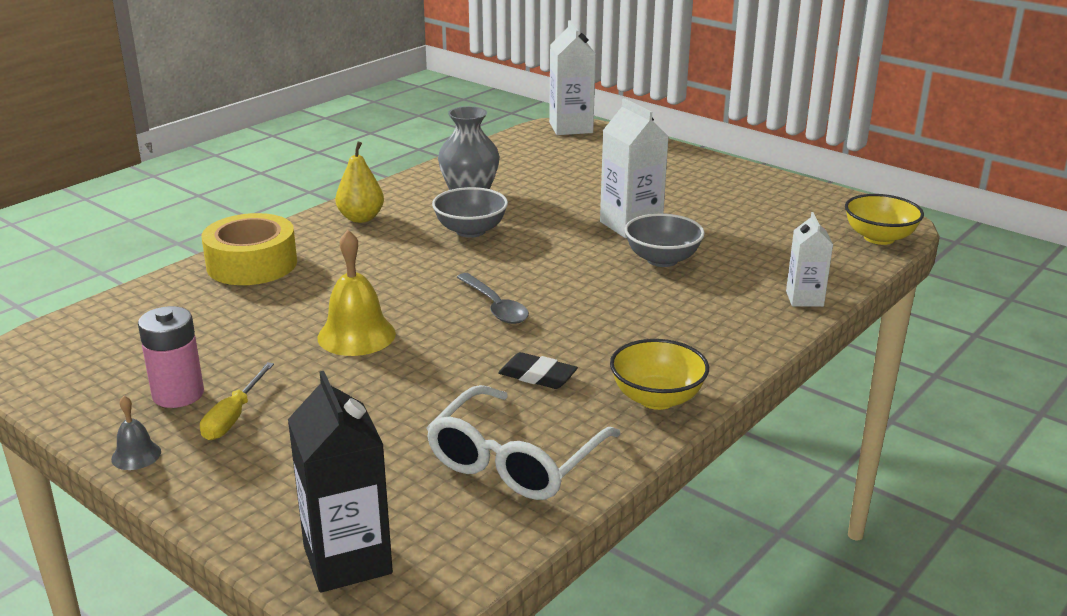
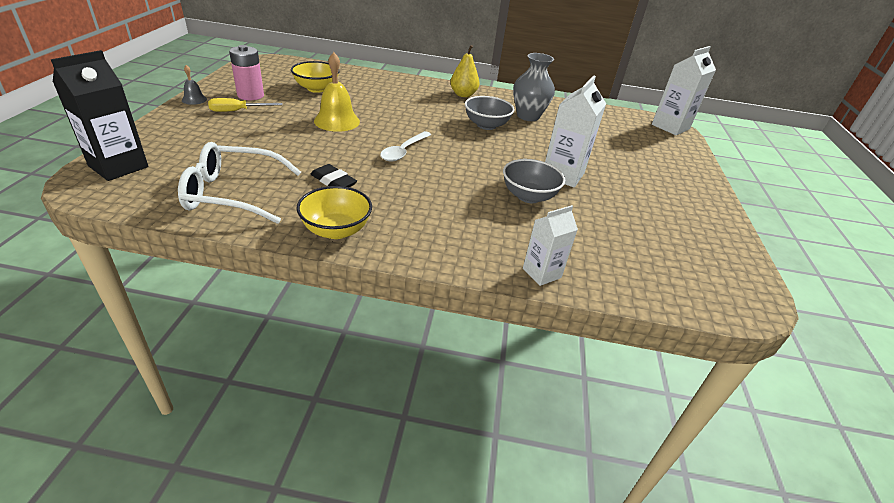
camera: 55 degrees right, 10 degrees up
(252, 264) = (385, 82): yellow tape -> none
(495, 306) = (404, 151): grey spoon -> white spoon
(537, 376) = (333, 181): black eraser -> black eraser turned 45 degrees counterclockwise
(879, 238) = (703, 299): yellow bowl -> yellow bowl (316, 88)

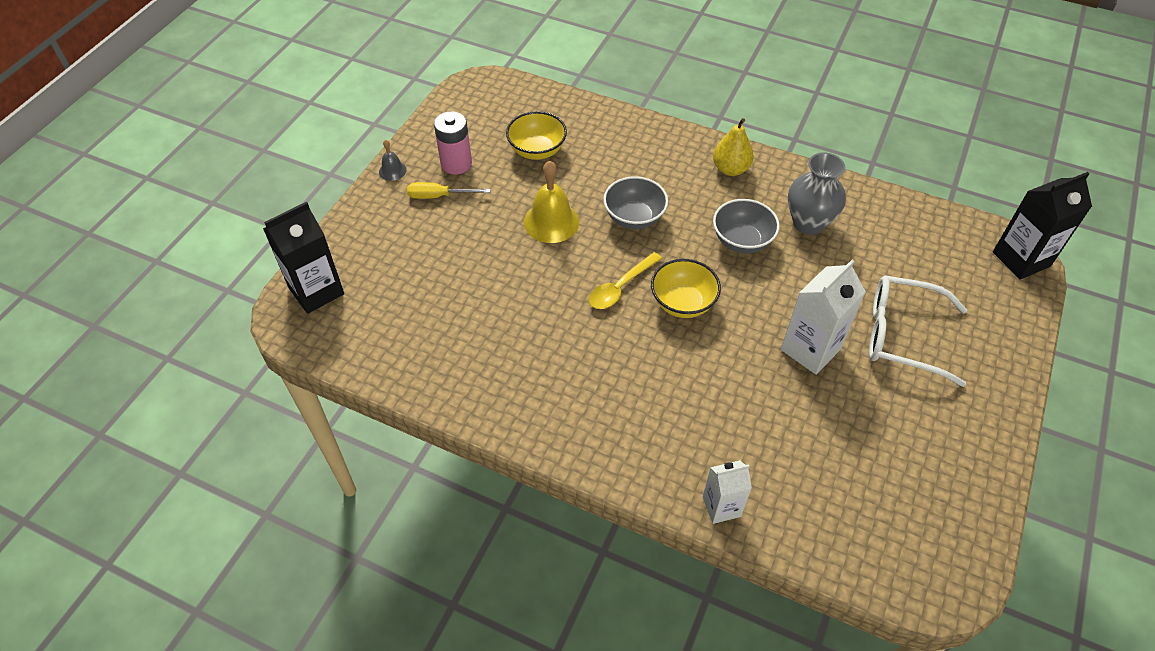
camera: 20 degrees right, 15 degrees up
(233, 193) = (424, 345): white glasses -> white glasses (902, 335)
(333, 181) = (529, 335): black eraser -> none
(336, 230) = (520, 414): yellow bowl -> yellow bowl (683, 303)
(404, 151) = (620, 287): white spoon -> yellow spoon
(528, 196) = (750, 384): grey bowl -> grey bowl (634, 217)
(670, 127) = (1021, 259): white carton -> black carton

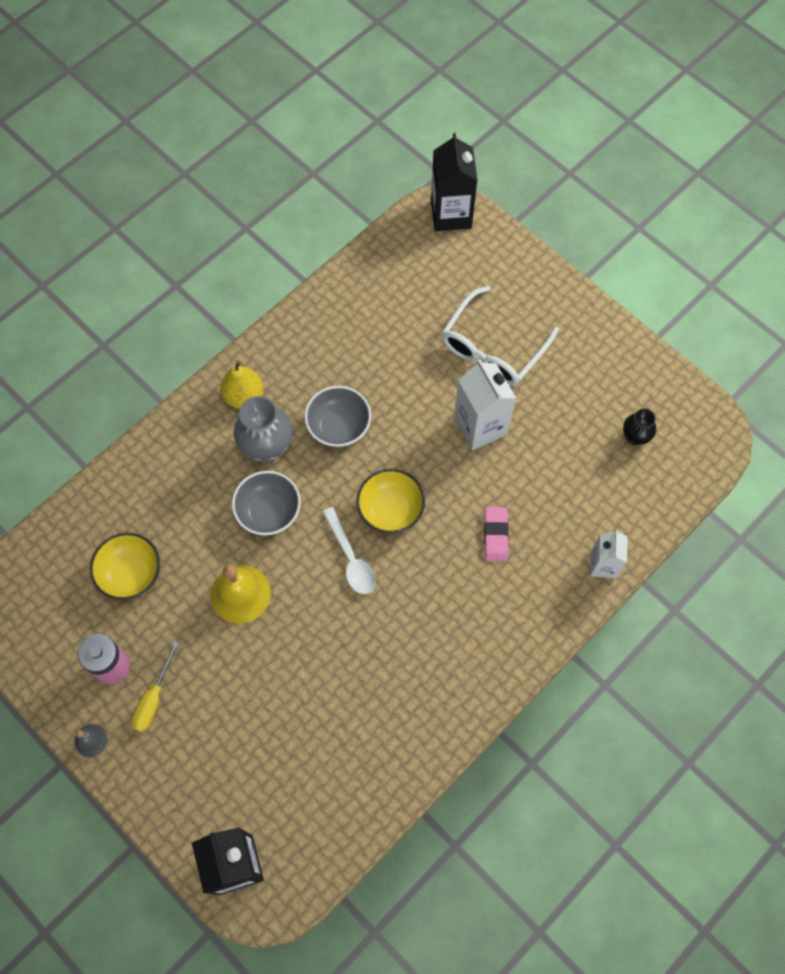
camera: 70 degrees left, 15 degrees up
(620, 287) = (351, 558): yellow spoon -> white spoon
(702, 396) = (495, 535): none -> pink eraser
(808, 223) = (342, 360): grey vase -> grey vase (267, 447)
(889, 498) = (635, 437): none -> black vase

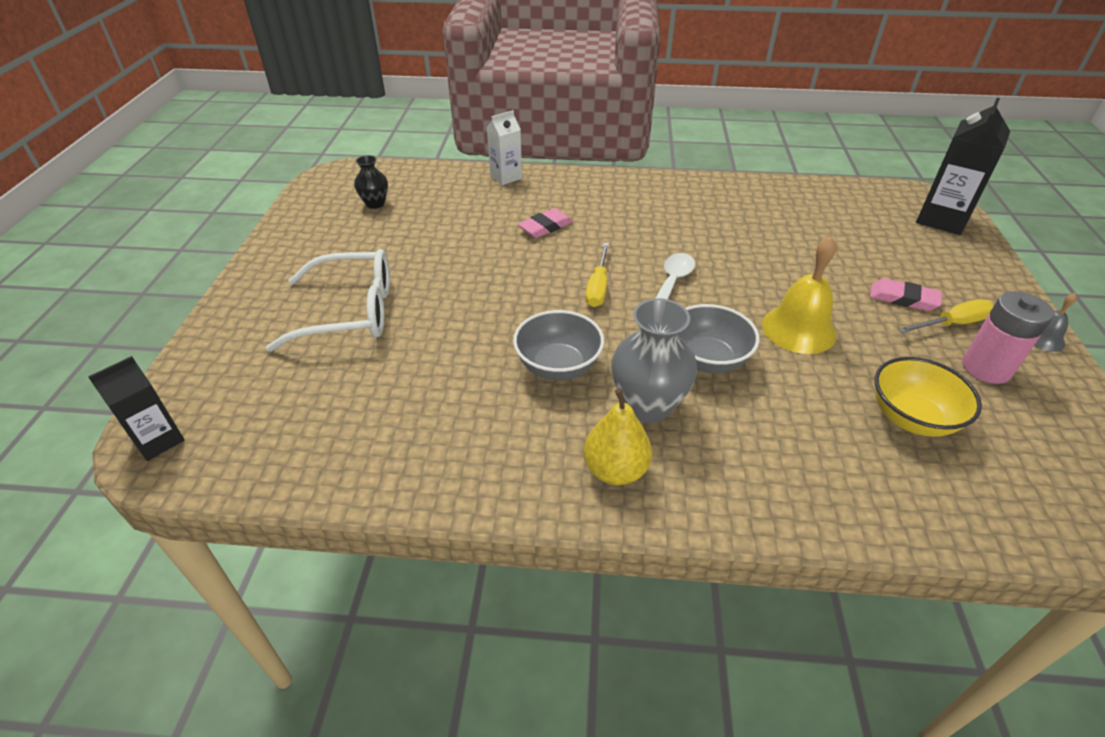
camera: 130 degrees left, 25 degrees down
(199, 699) = (903, 299): none -> pink eraser
(390, 510) = (598, 287): yellow bowl -> yellow screwdriver
(451, 214) = (158, 440): black carton -> black carton, size x0.62
(480, 426) = (451, 279): white carton -> none

